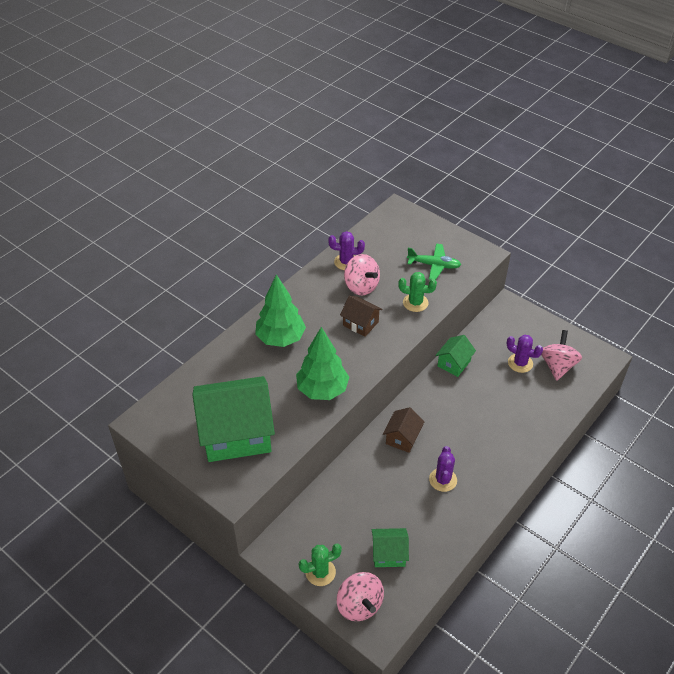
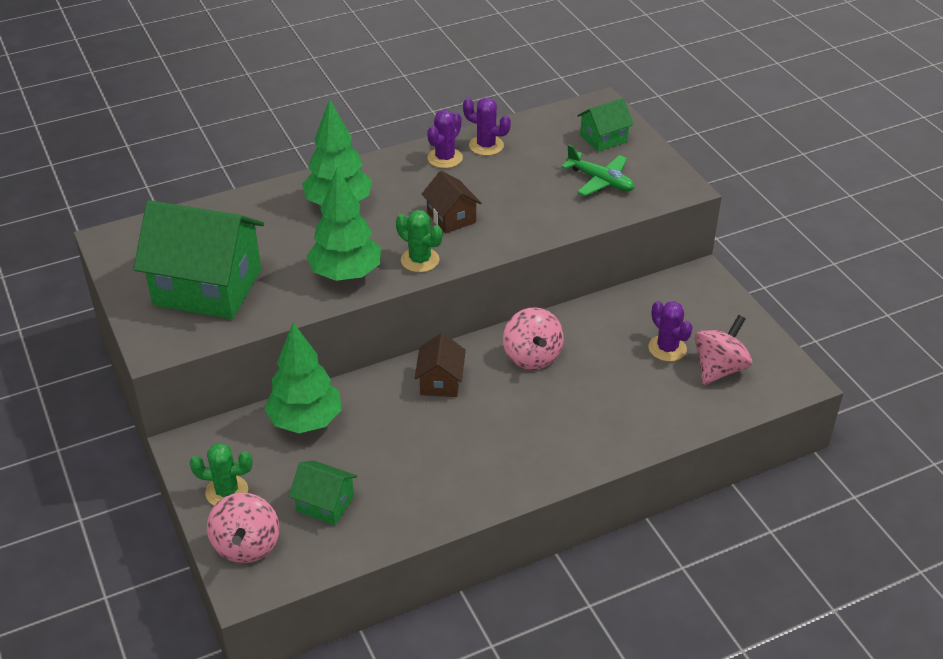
camera: 25 degrees right, 5 degrees down
(337, 500) = (306, 421): none -> green tree
(361, 286) = (484, 177): pink spinning top -> pink spinning top (532, 356)
(402, 438) = (440, 382): brown house -> brown house turned 45 degrees counterclockwise
(415, 303) = (541, 215): green cactus -> green cactus (420, 260)
(443, 480) = (457, 447): purple cactus -> purple cactus (445, 158)
(454, 363) = (573, 320): green house -> green house (603, 138)

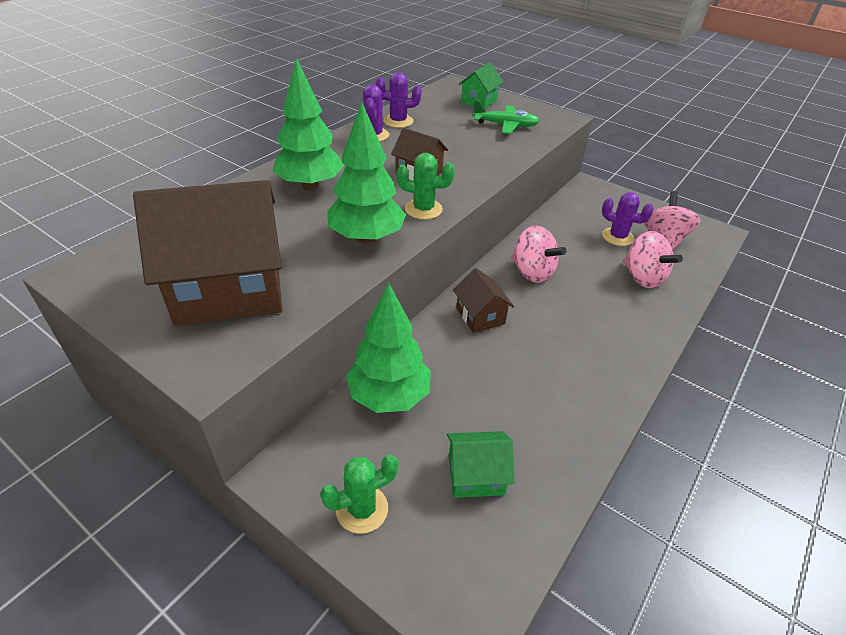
camera: 30 degrees left, 0 degrees up
(207, 287) = (229, 289): green house -> brown house
(246, 545) = (431, 567): pink spinning top -> pink spinning top (643, 277)

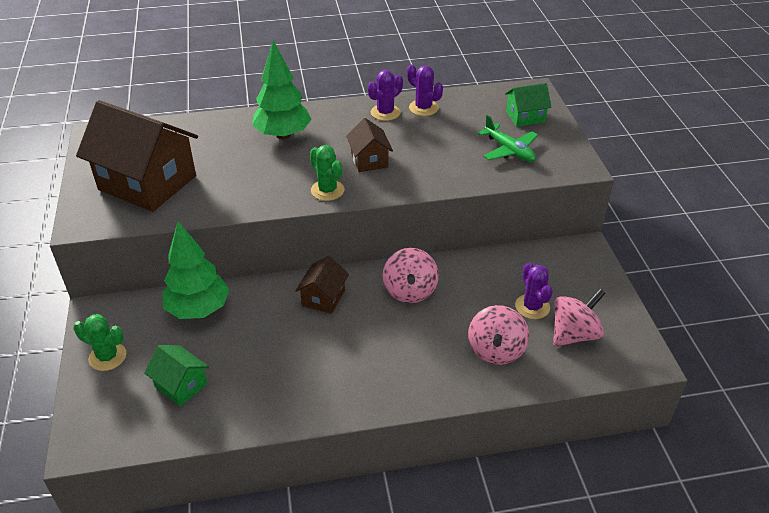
camera: 45 degrees right, 0 degrees up
(366, 238) = (261, 191): green tree -> none

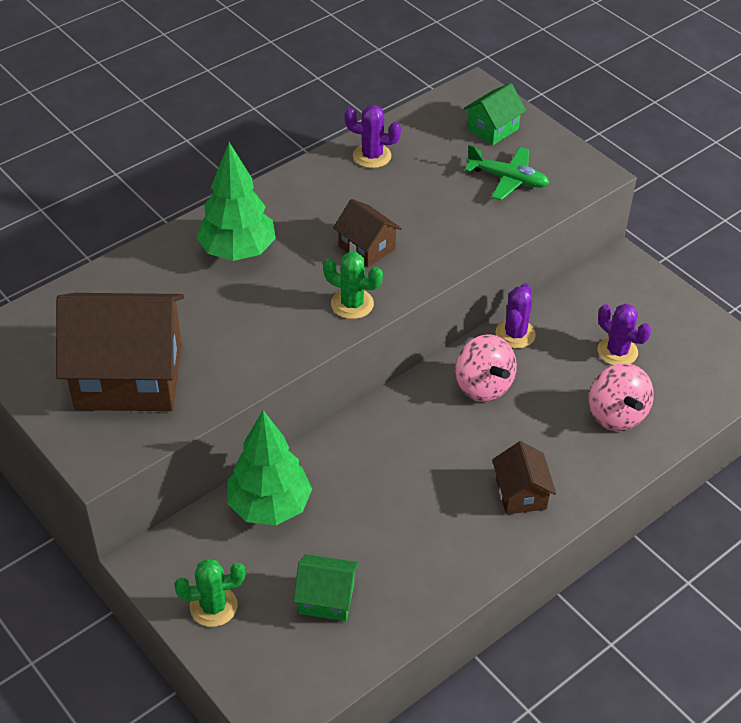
camera: 30 degrees left, 5 degrees up
(323, 298) = (398, 433): brown house -> brown house (521, 493)
(385, 113) = (333, 177): purple cactus -> purple cactus (515, 334)
(574, 334) = (676, 365): pink spinning top -> none

